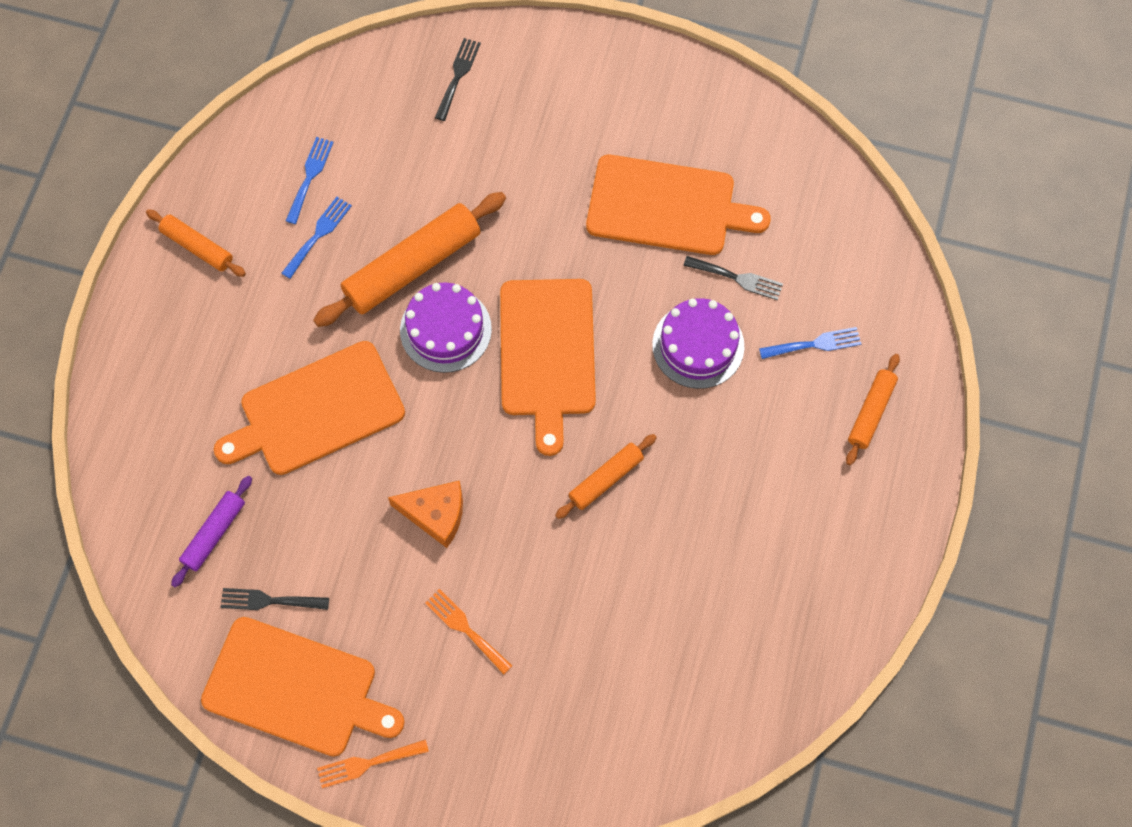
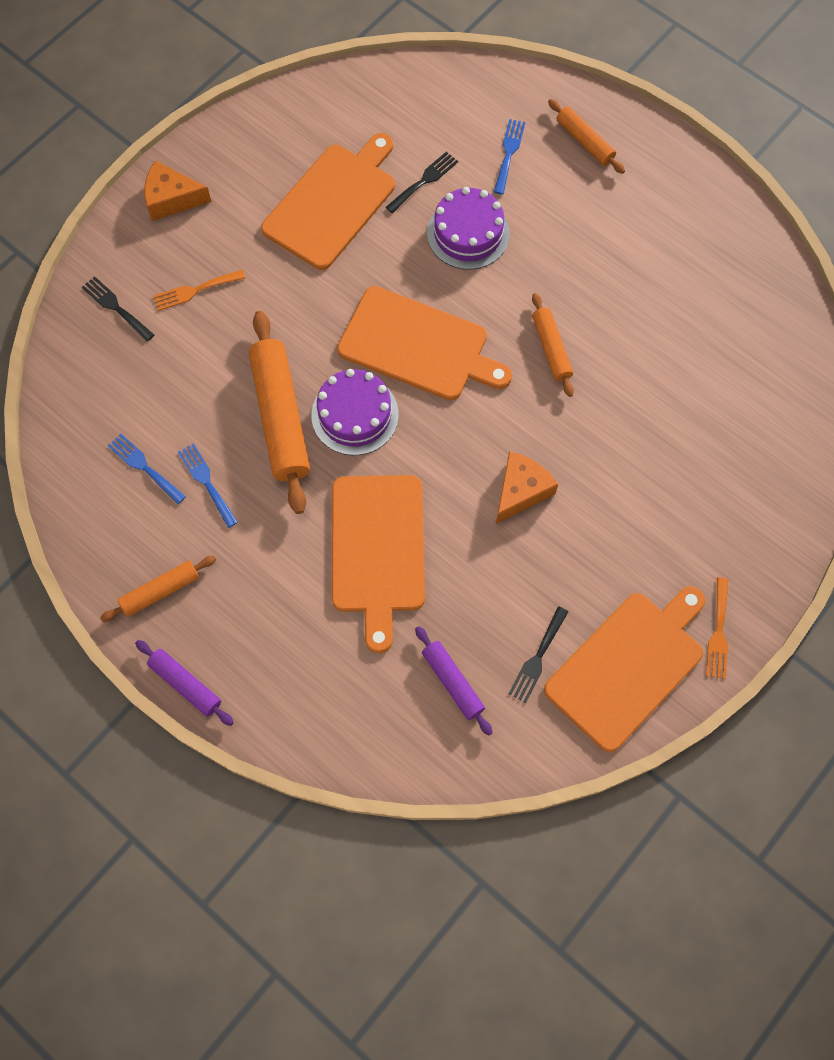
camera: 65 degrees left, 0 degrees up
(120, 308) = (185, 684): none -> purple rolling pin
(465, 628) = (633, 508): orange fork -> orange fork (194, 291)
(596, 66) = (171, 199): none -> orange cheese

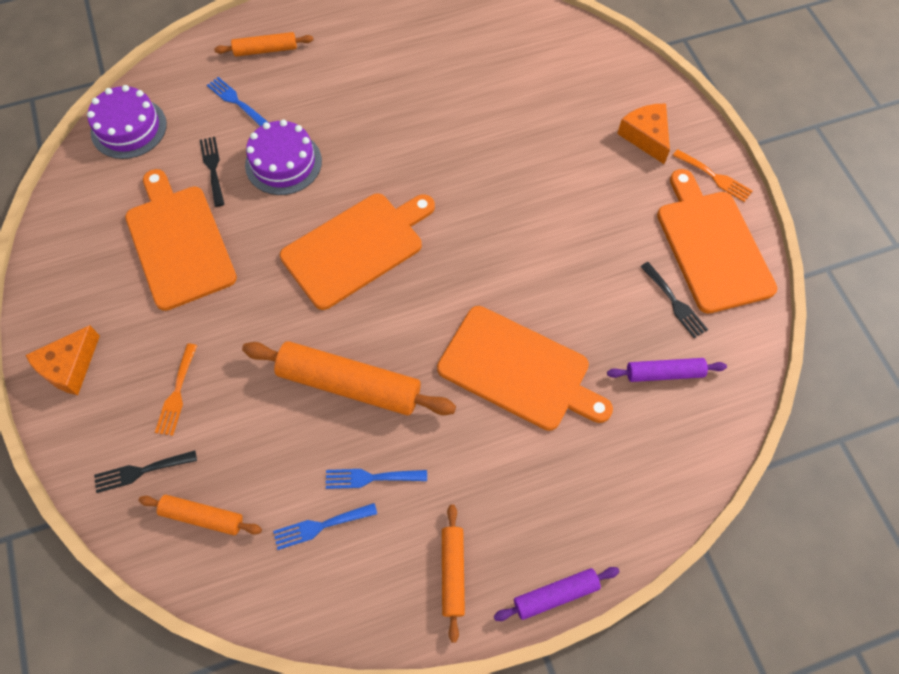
camera: 60 degrees left, 5 degrees down
(355, 415) = (386, 325): purple cake -> purple cake (129, 128)
(521, 491) = (529, 242): orange cheese -> orange cheese (646, 136)
(551, 348) = (423, 160): orange rolling pin -> orange rolling pin (202, 517)

